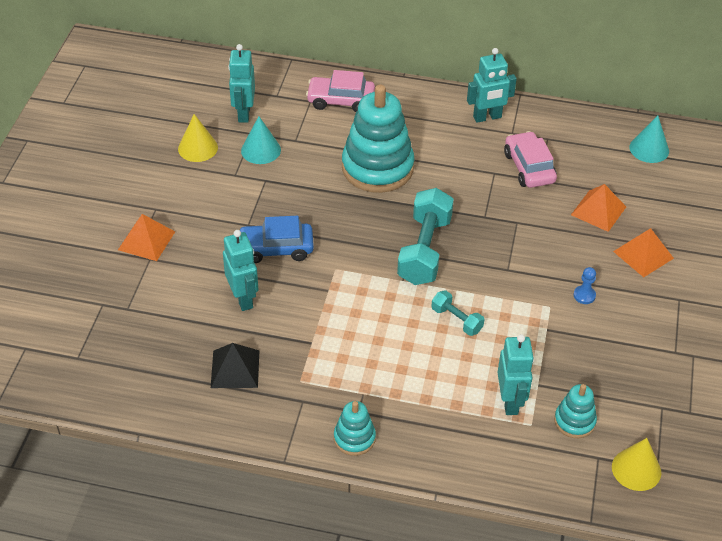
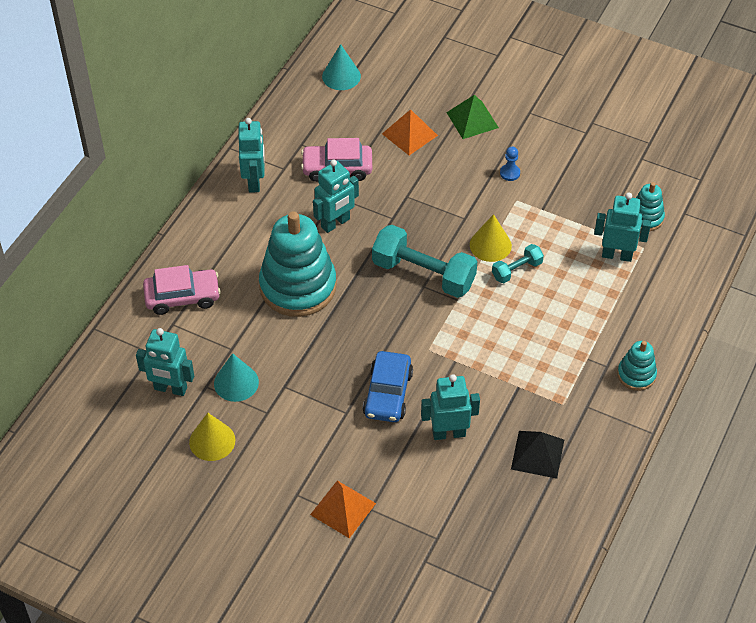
camera: 75 degrees left, 5 degrees up
(340, 100) = (182, 297): pink car -> pink car turned 120 degrees counterclockwise
(461, 179) = (335, 223): none -> turquoise robot
(636, 469) = (699, 192): yellow cone -> yellow cone (490, 245)
(643, 254) = (472, 120): orange pyramid -> green pyramid

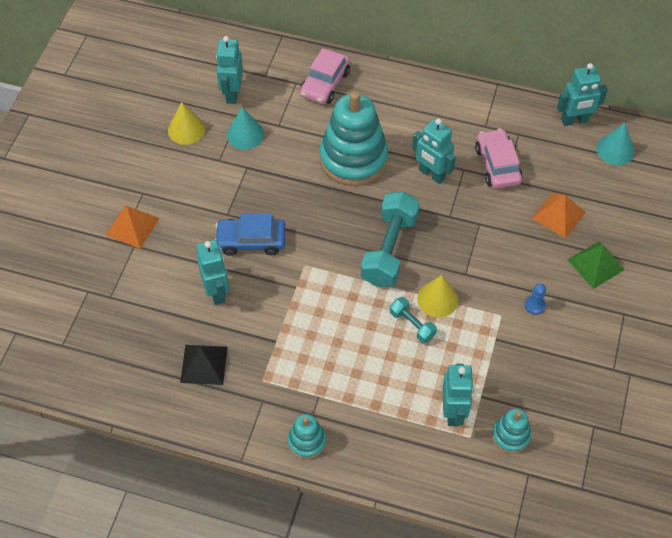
camera: 80 degrees right, 5 degrees up
(182, 297) = (325, 83): pink car -> pink car turned 45 degrees clockwise
(254, 181) = (463, 108): turquoise robot -> turquoise robot (574, 121)

